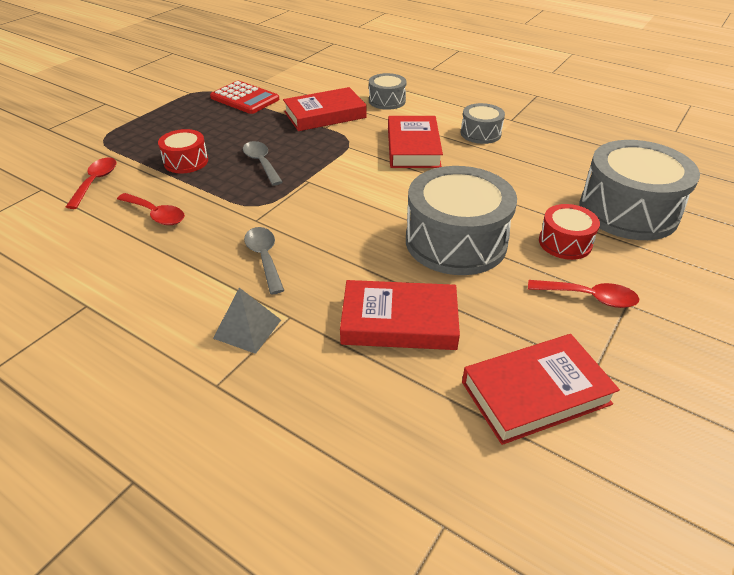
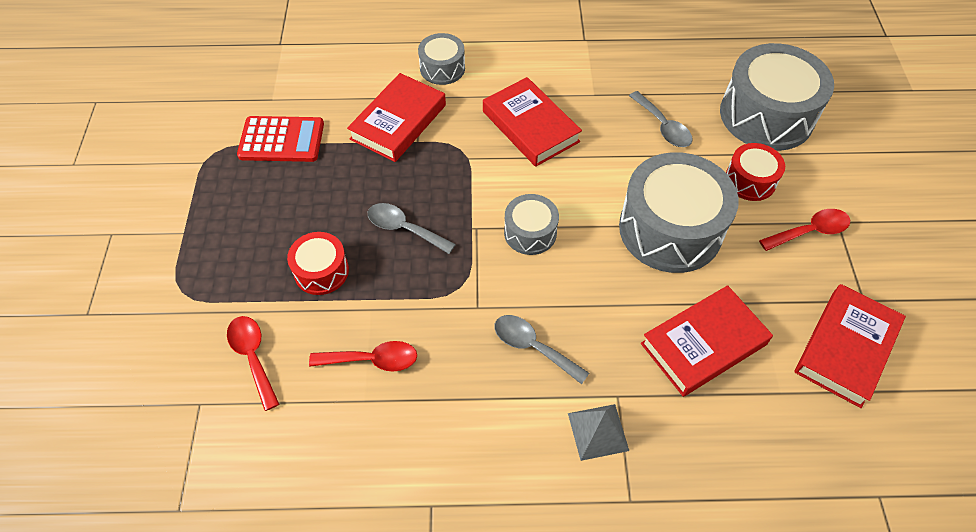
camera: 35 degrees left, 15 degrees up
(480, 133) = (574, 74): grey drum -> grey drum (530, 233)
(521, 184) = (663, 127): none -> grey spoon

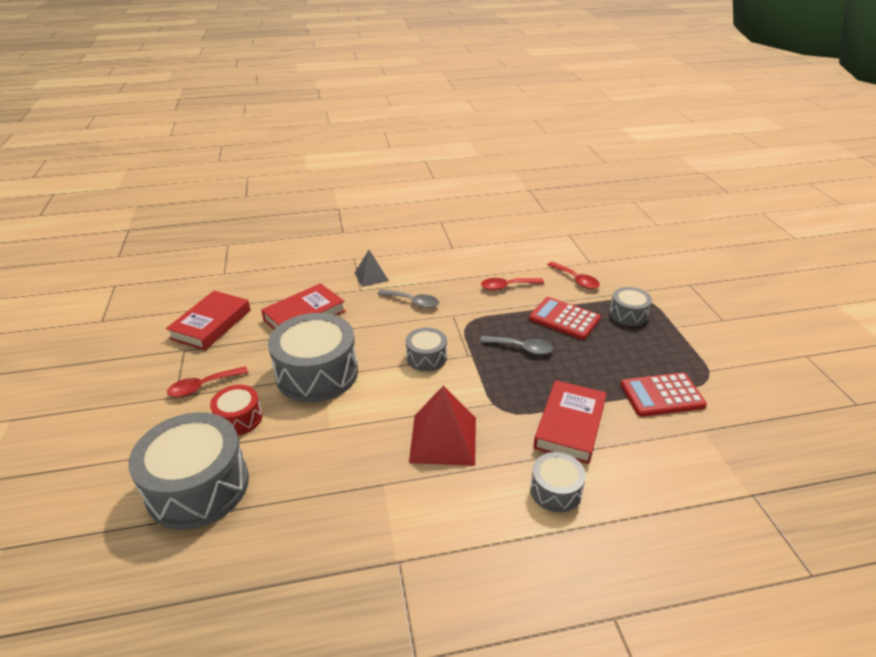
camera: 170 degrees right, 20 degrees down
(228, 265) = (628, 314): none -> grey drum
(321, 271) = (564, 319): red drum -> red calculator
(530, 126) = (443, 439): red book -> red pyramid
(663, 127) = (311, 458): grey spoon -> none

